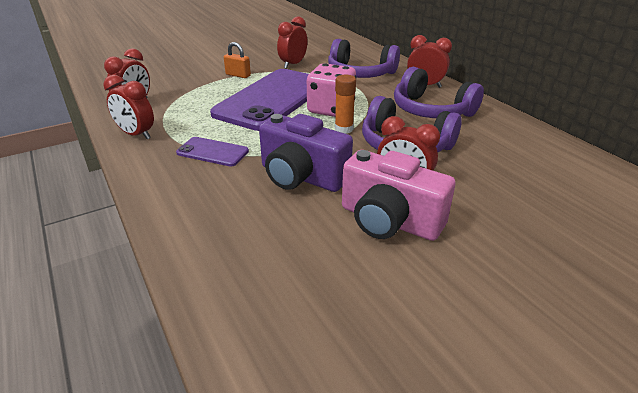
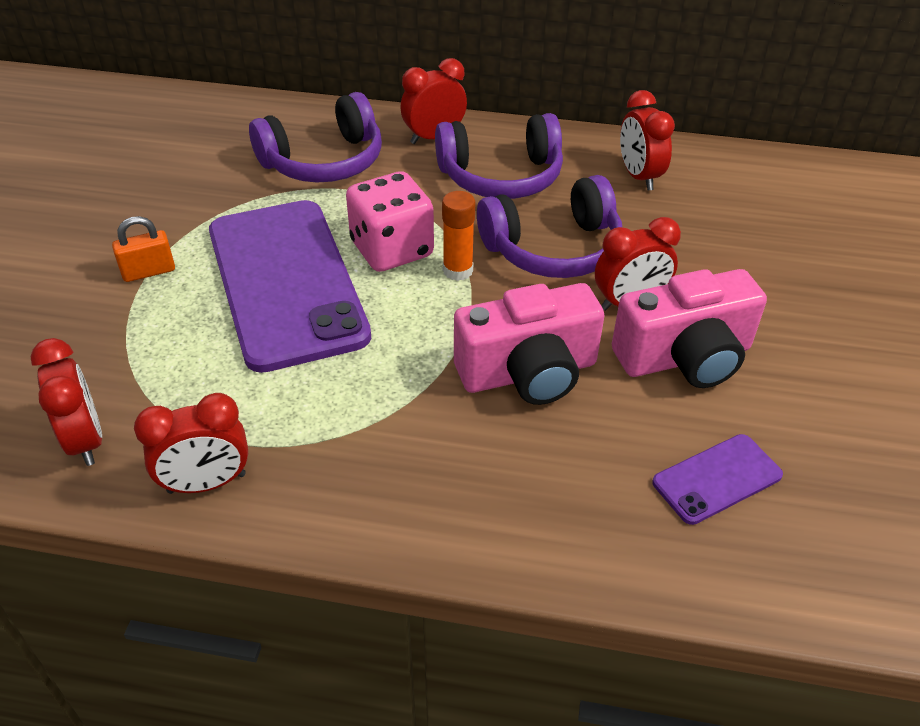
camera: 50 degrees left, 10 degrees up
(212, 152) = (370, 422): purple phone -> purple phone (717, 479)
(293, 64) = (198, 199): red clock -> red clock (639, 177)
(301, 176) = (528, 372): purple camera -> pink camera

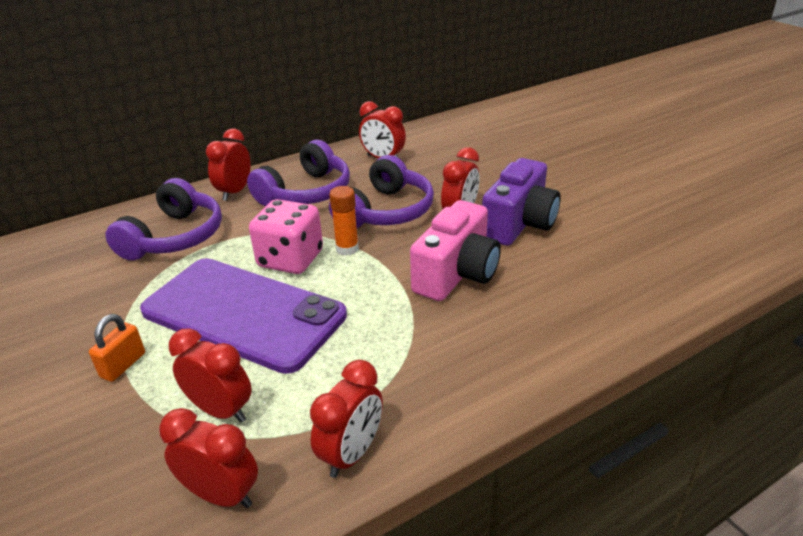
camera: 40 degrees left, 10 degrees down
(165, 366) = (221, 410): none -> red clock
(685, 357) = (519, 224): pink camera -> purple camera
(717, 479) = (606, 265): purple phone -> none

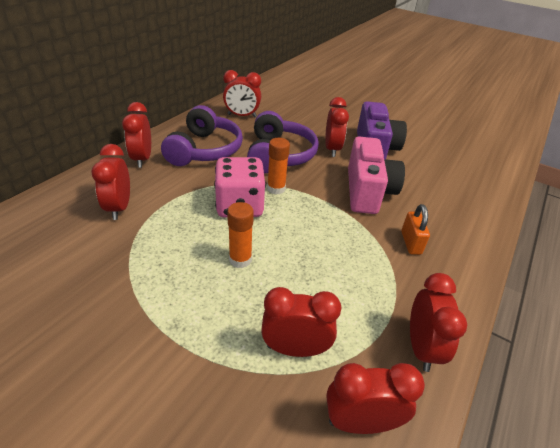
camera: 30 degrees left, 5 degrees up
(123, 365) = (171, 338): orange padlock -> orange padlock (411, 243)
(174, 237) = (119, 208): purple headphones -> red clock
(243, 313) = (240, 259): purple phone -> orange glue stick

